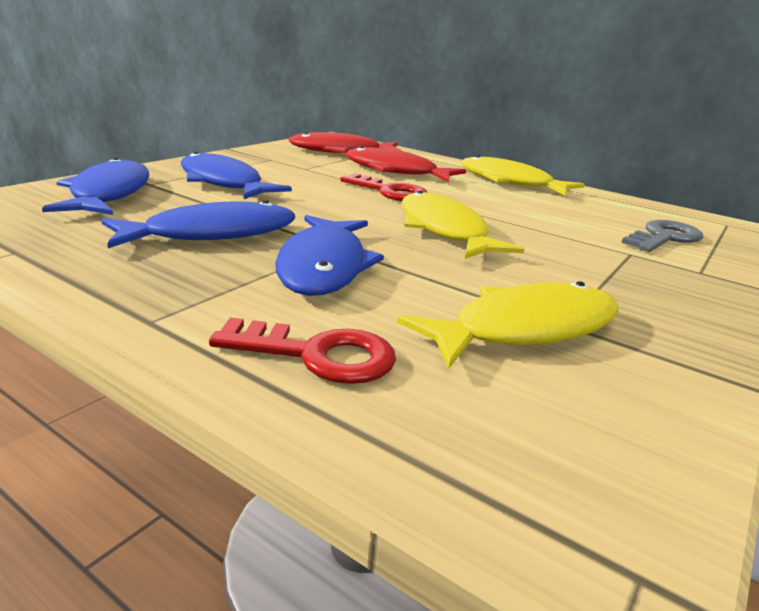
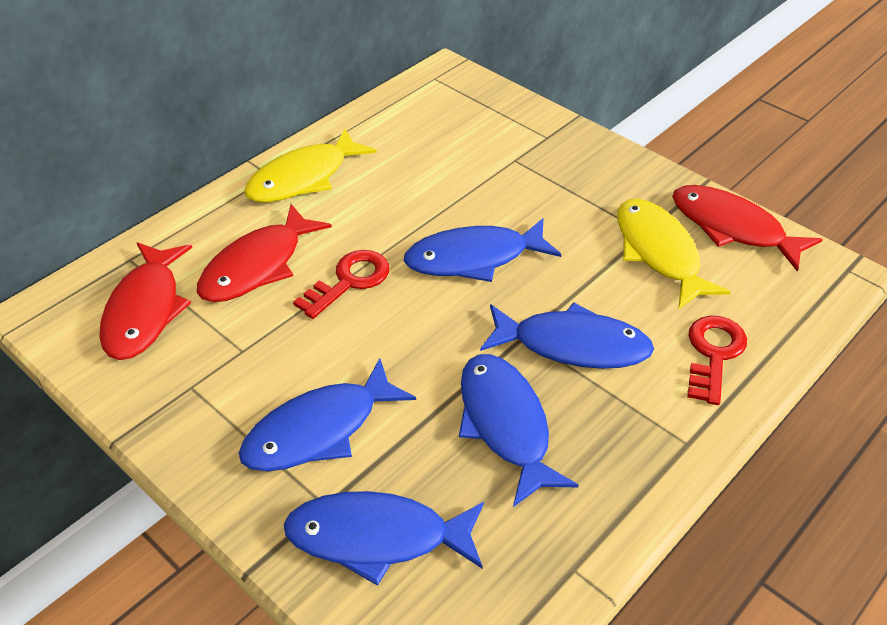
camera: 80 degrees left, 20 degrees up
(444, 230) = (474, 258): yellow fish -> blue fish
(646, 404) = (732, 228): none -> red fish
(664, 238) = (475, 128): grey key -> none

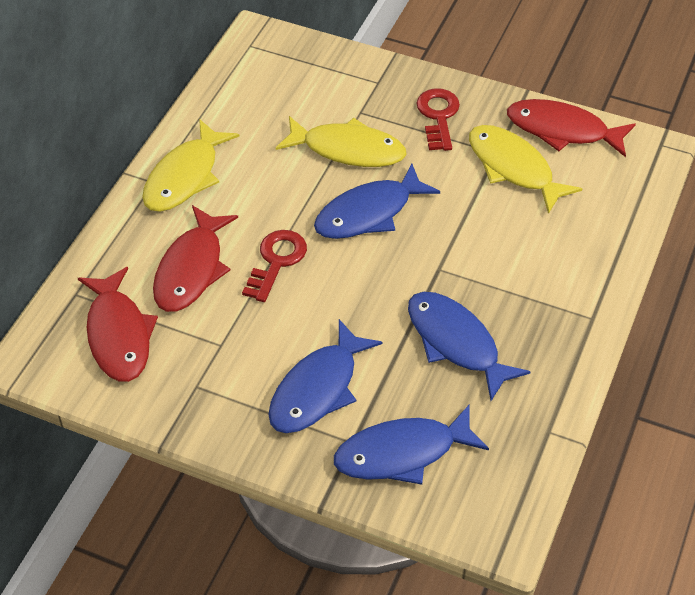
camera: 20 degrees left, 5 degrees up
(483, 191) = (348, 150): none -> yellow fish
(572, 345) = (479, 266): blue fish -> none
(713, 354) = (586, 243): red key -> red key (438, 116)

